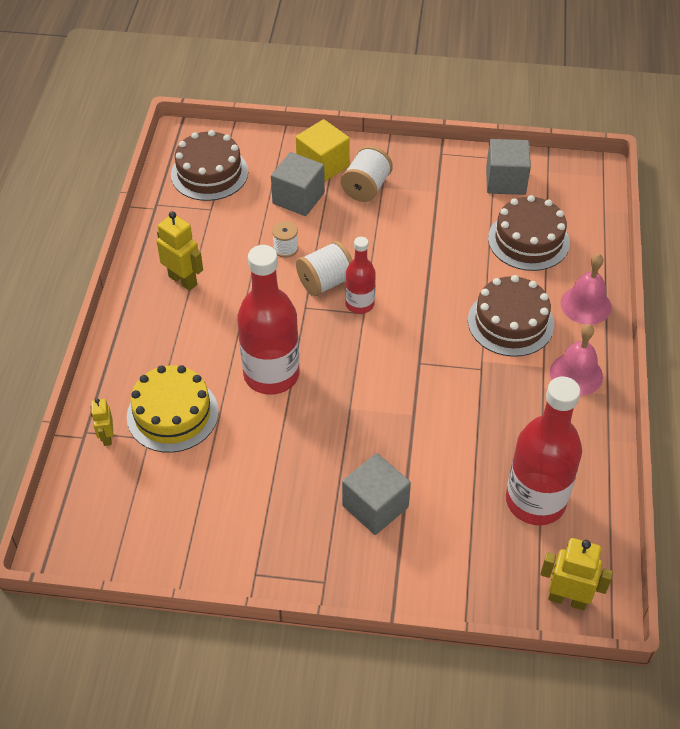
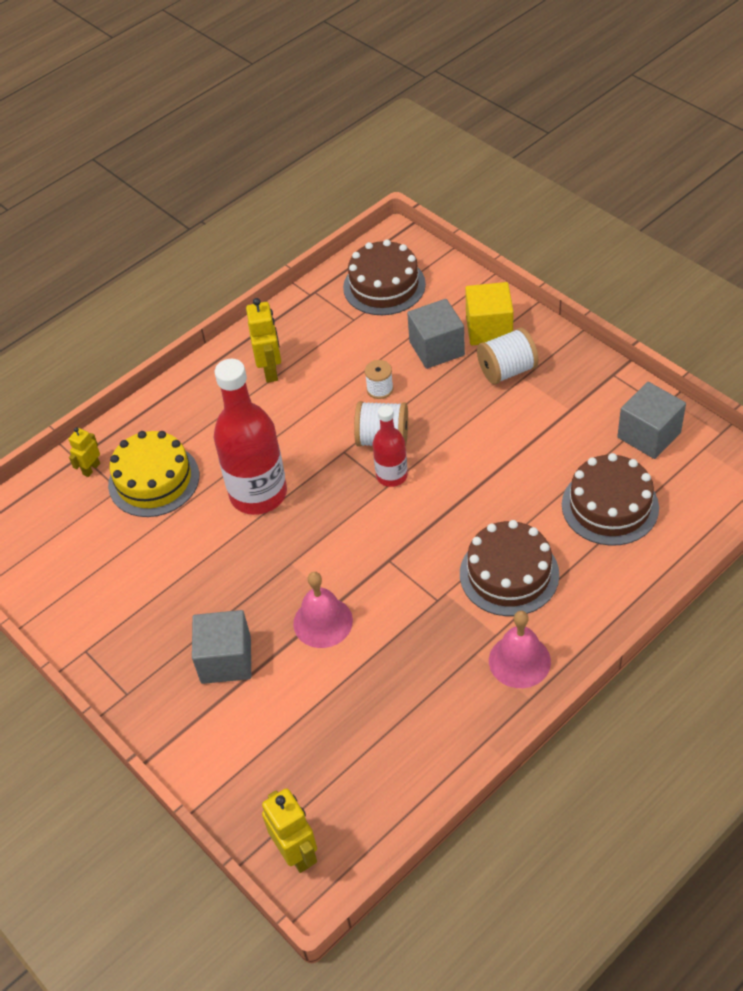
camera: 45 degrees right, 0 degrees up
(535, 501) = (359, 749): red bottle -> none
(585, 305) = (600, 601): pink bell -> pink bell (323, 622)

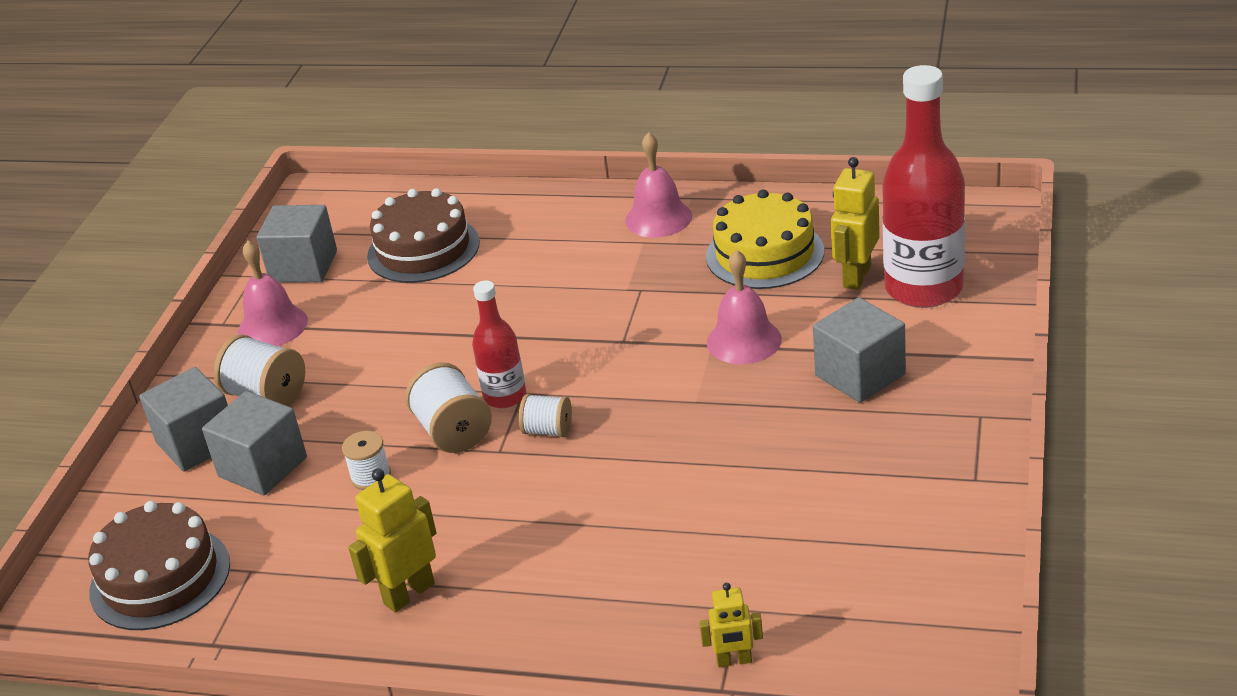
camera: 125 degrees left, 15 degrees down
(154, 480) = (692, 584): yellow cake -> yellow cake (765, 254)
(258, 494) = (626, 480): red bottle -> red bottle (923, 288)
(297, 853) = (981, 232): yellow robot -> yellow robot (856, 276)
(338, 480) = (548, 430): none -> white spool
(489, 329) = (197, 443): yellow cube -> grey cube
(509, 574) = (565, 265): brown cake -> none
(585, 396) = (272, 326): none -> pink bell

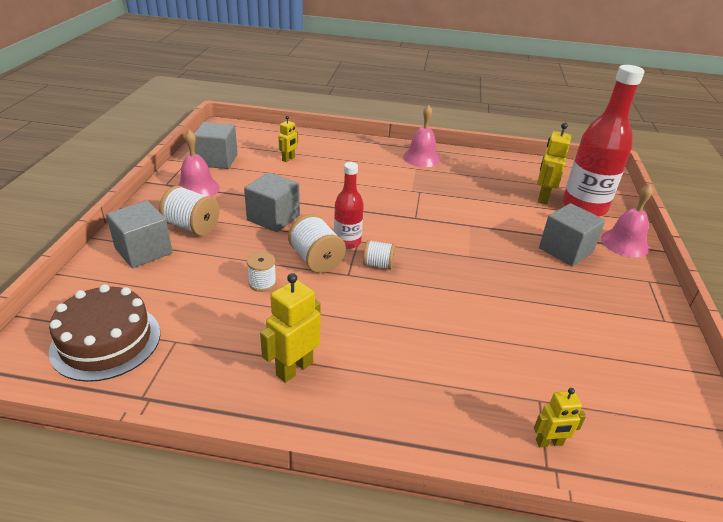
camera: 10 degrees left, 0 degrees up
(263, 467) = (187, 270): grey cube -> grey cube (273, 218)
(423, 249) = (288, 159): brown cake -> yellow robot
(744, 340) = (488, 224): pink bell -> pink bell (625, 243)
(765, 254) = (486, 181): yellow cake -> none

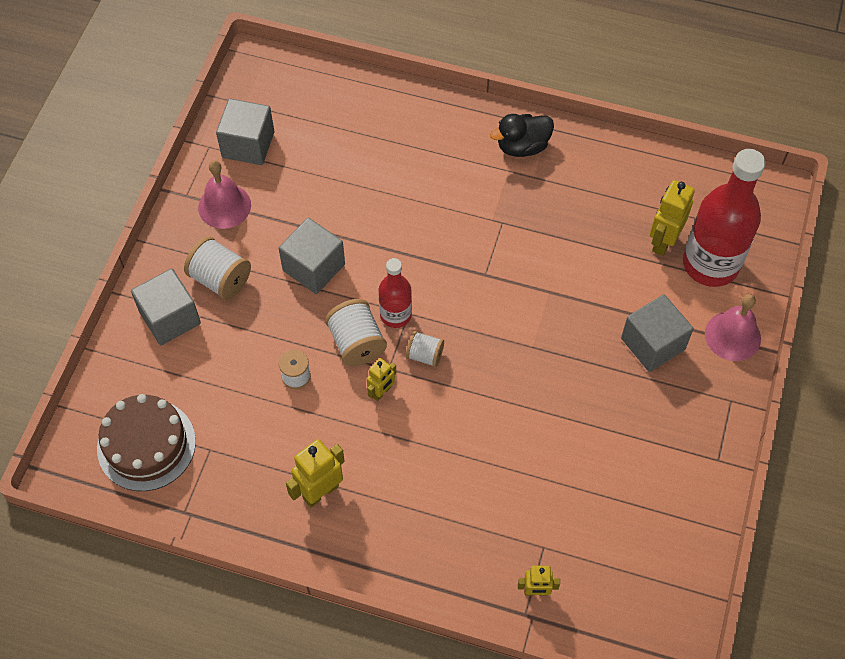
camera: 10 degrees right, 25 degrees up
(288, 159) = (341, 144): yellow robot -> yellow robot (381, 392)
(421, 158) = (522, 146): pink bell -> black duck

